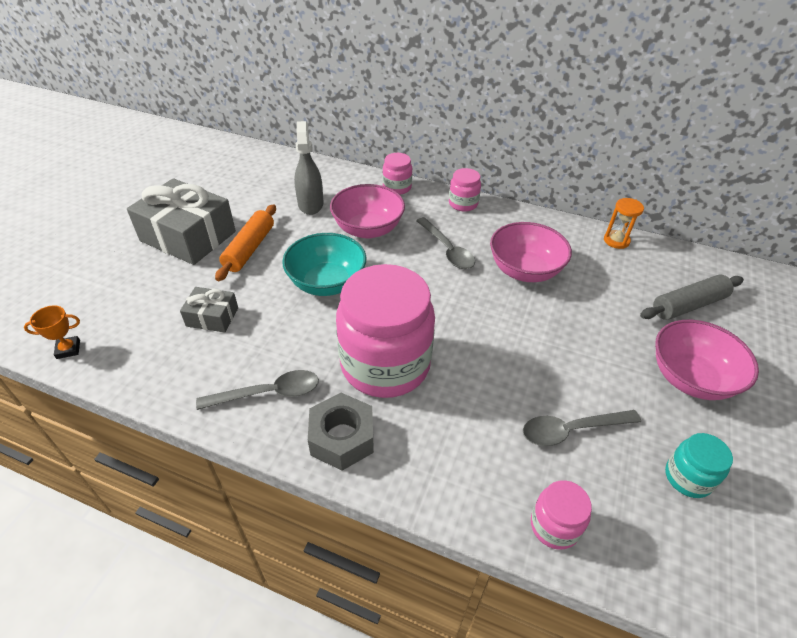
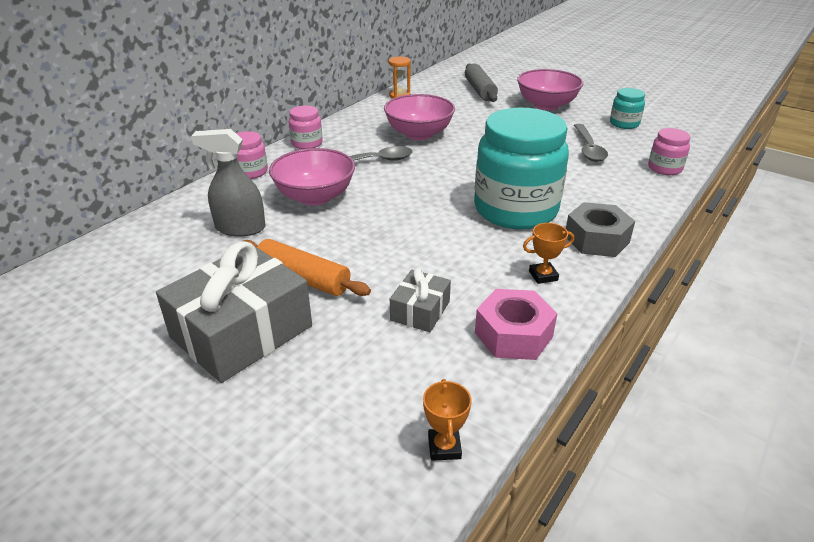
camera: 75 degrees left, 10 degrees down
(182, 377) = (513, 334): none -> pink nut
(268, 393) = (543, 276): grey spoon -> orange trophy
(327, 283) = (393, 229): turquoise bowl -> none
(385, 364) = (515, 210): pink jar -> turquoise jar

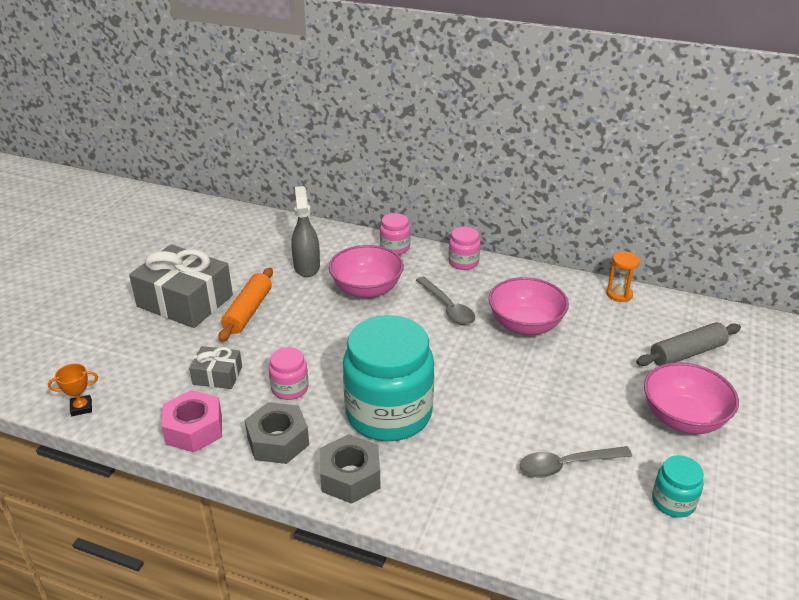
camera: 75 degrees right, 0 degrees up
(543, 276) = (278, 441): orange trophy -> grey nut
(664, 168) = (548, 543): pink jar -> pink jar (290, 388)

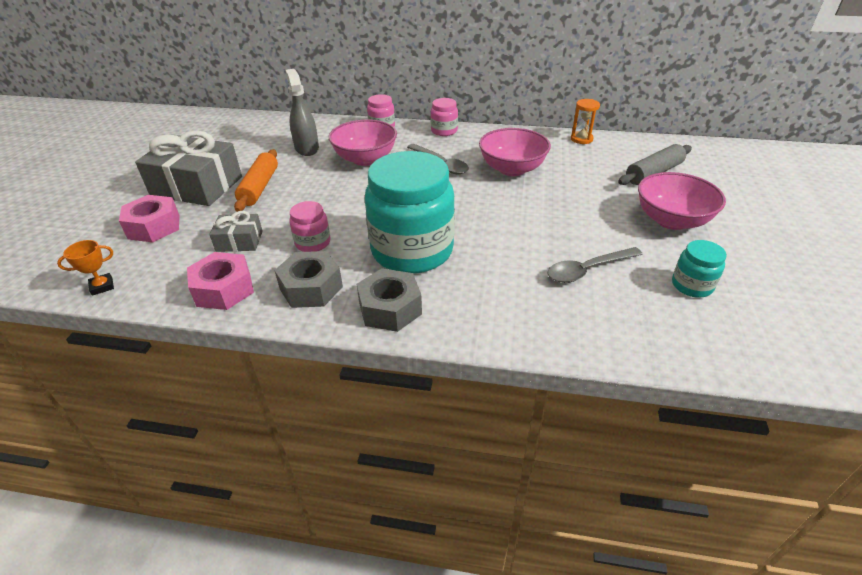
camera: 10 degrees left, 5 degrees up
(137, 345) = (154, 227): none -> pink nut

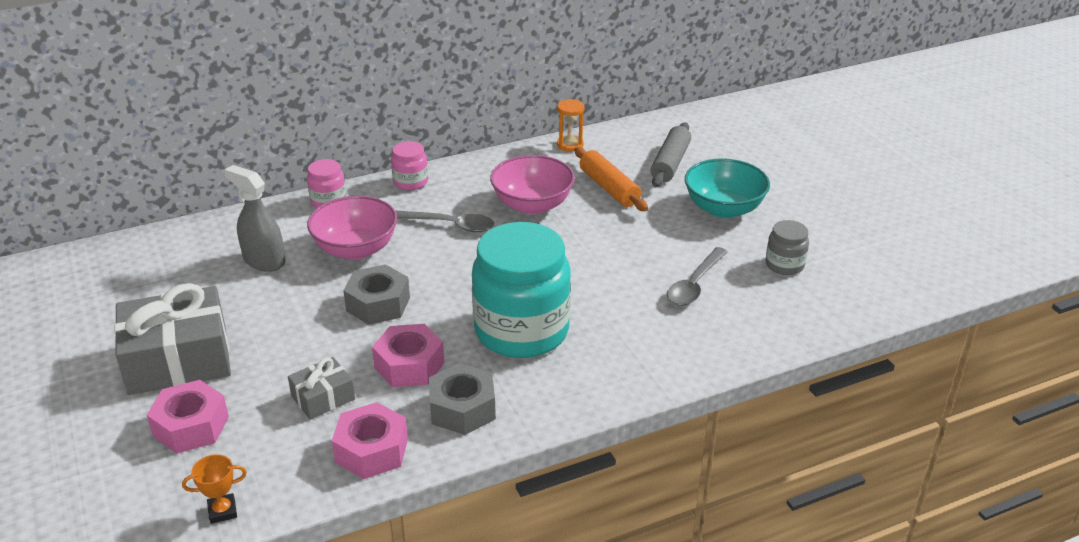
camera: 35 degrees left, 5 degrees down
(102, 286) = (222, 511): orange trophy -> orange trophy turned 45 degrees clockwise
(259, 187) = (265, 330): orange rolling pin -> orange rolling pin (609, 188)
(313, 243) = (409, 365): pink jar -> pink nut
(390, 308) = (560, 393): grey nut -> grey nut (378, 304)
(671, 220) = (723, 209): pink bowl -> turquoise bowl
(692, 285) = (784, 265): turquoise jar -> grey jar

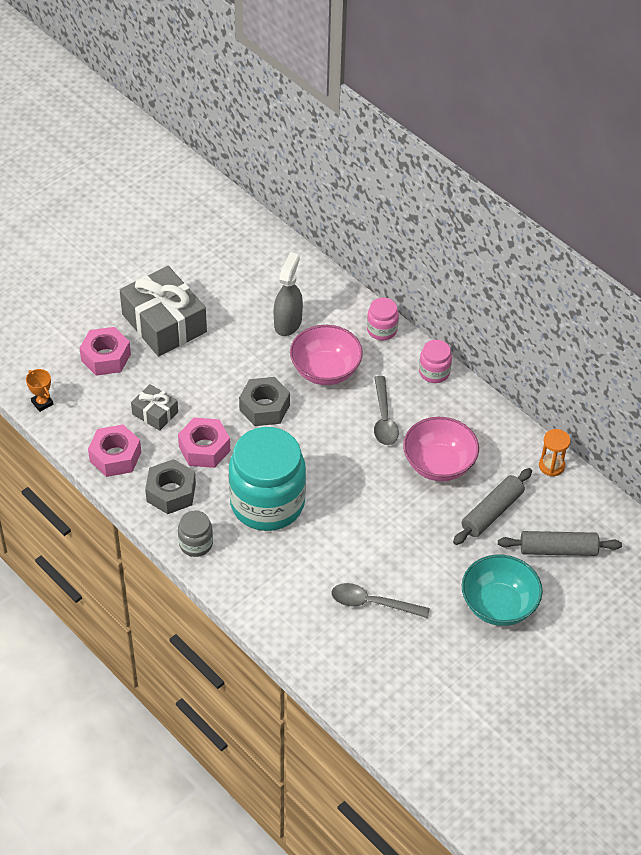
camera: 70 degrees right, 15 degrees up
(609, 188) = (492, 512): orange rolling pin -> grey rolling pin
(784, 265) = (429, 664): grey jar -> grey jar (196, 544)

